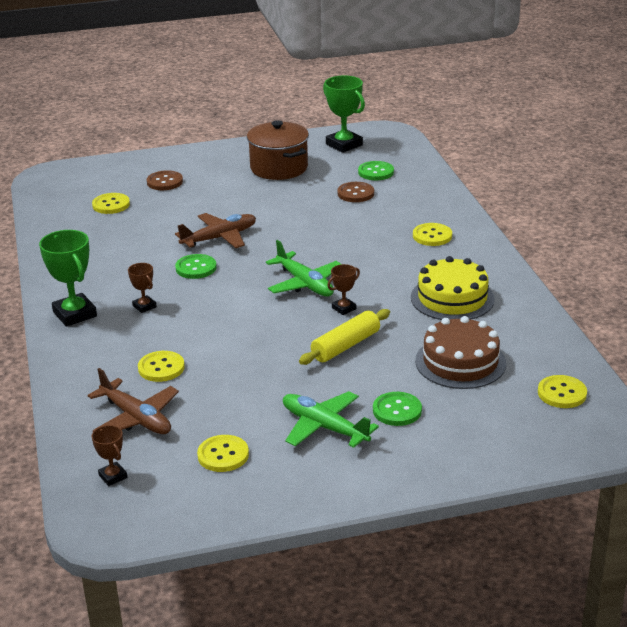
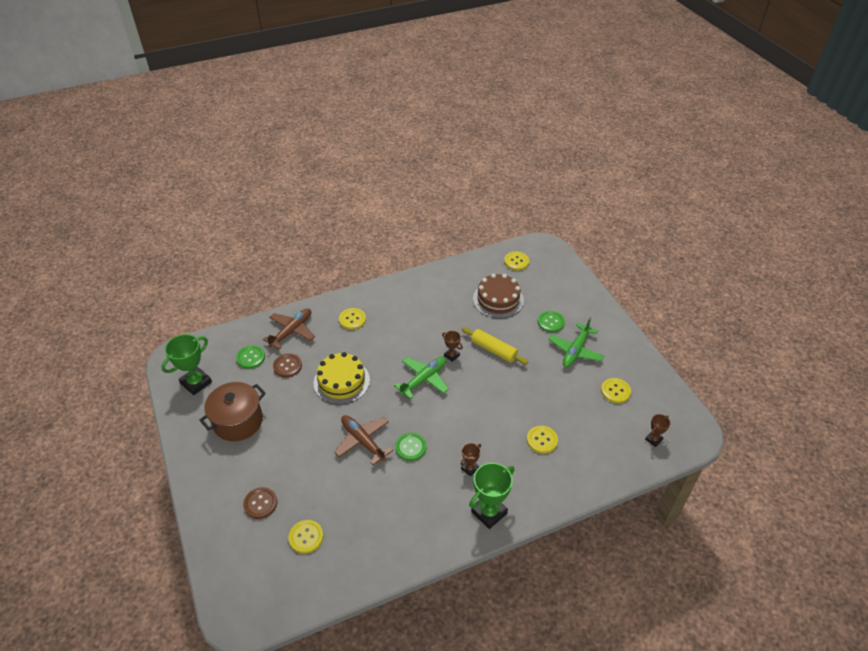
camera: 100 degrees left, 15 degrees up
(136, 418) = (597, 441): brown plane -> brown plane (292, 331)
(452, 298) = (431, 306): yellow cake -> yellow cake (341, 381)

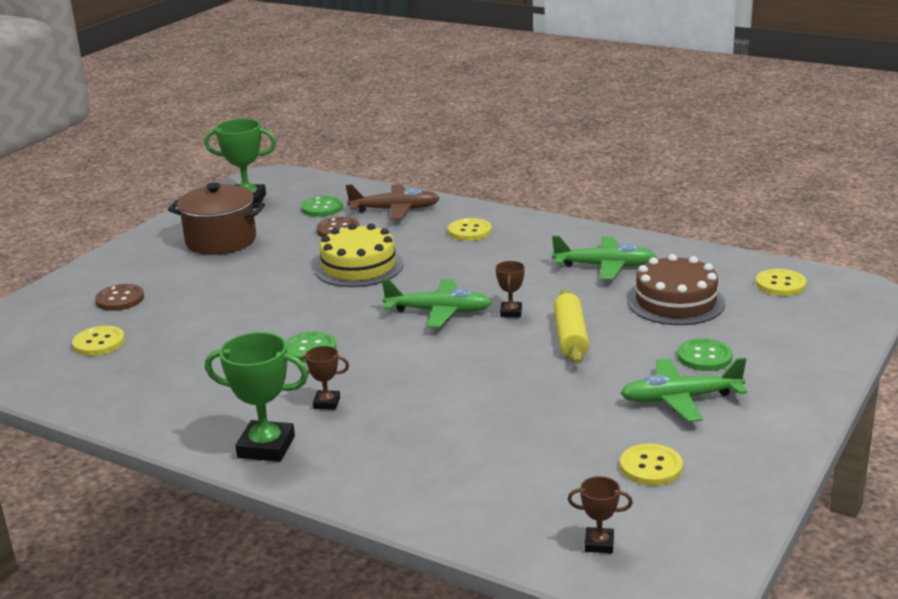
camera: 55 degrees right, 20 degrees down
(363, 441) = (281, 316): brown plane -> none
(443, 299) = (605, 266): none -> green plane
(542, 440) = (452, 439): yellow button -> none

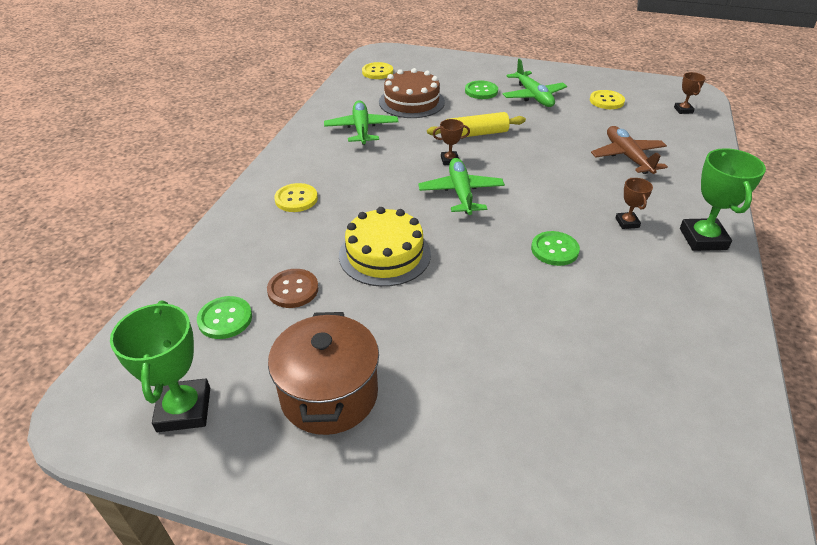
camera: 105 degrees left, 15 degrees up
(99, 343) = (629, 422): yellow button -> none
(120, 299) = (521, 447): brown button -> none
(395, 210) = (237, 256): brown plane -> brown plane (627, 157)

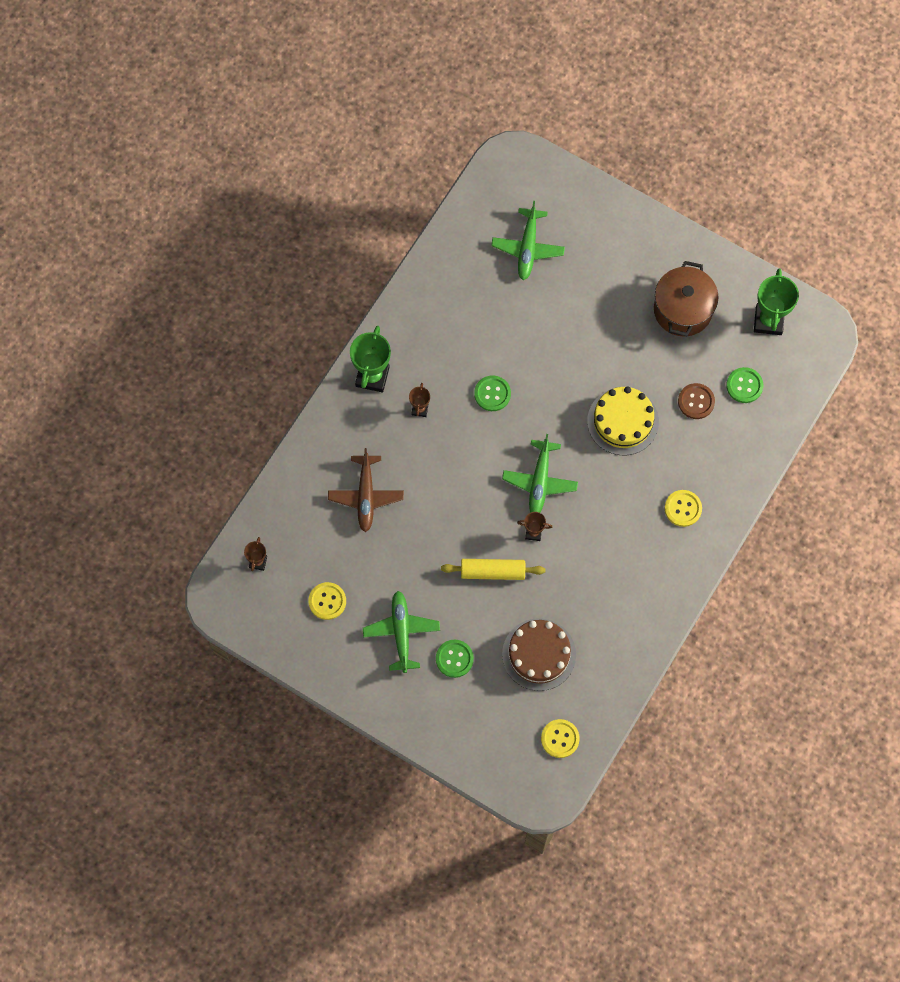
camera: 165 degrees left, 30 degrees up
(361, 129) = (604, 610): green plane -> green plane (528, 248)

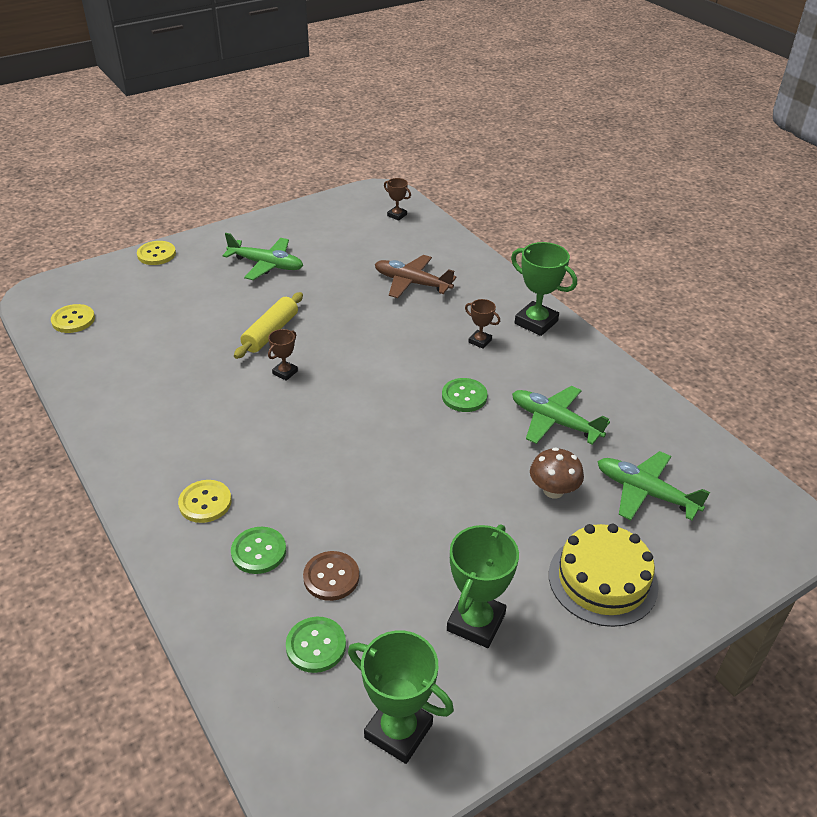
camera: 115 degrees right, 30 degrees down
(327, 601) = (331, 237): yellow button -> yellow button (156, 254)
(454, 659) = (213, 285): green button -> green button (259, 551)
(539, 481) = (337, 396): green plane -> green plane (554, 422)
(539, 654) = (162, 334): brown cake -> none
(556, 303) = (553, 490): none -> brown mushroom
(623, 421) = (356, 492): yellow cake -> yellow cake (602, 580)
(682, 310) = (476, 622): brown pot -> green trophy

